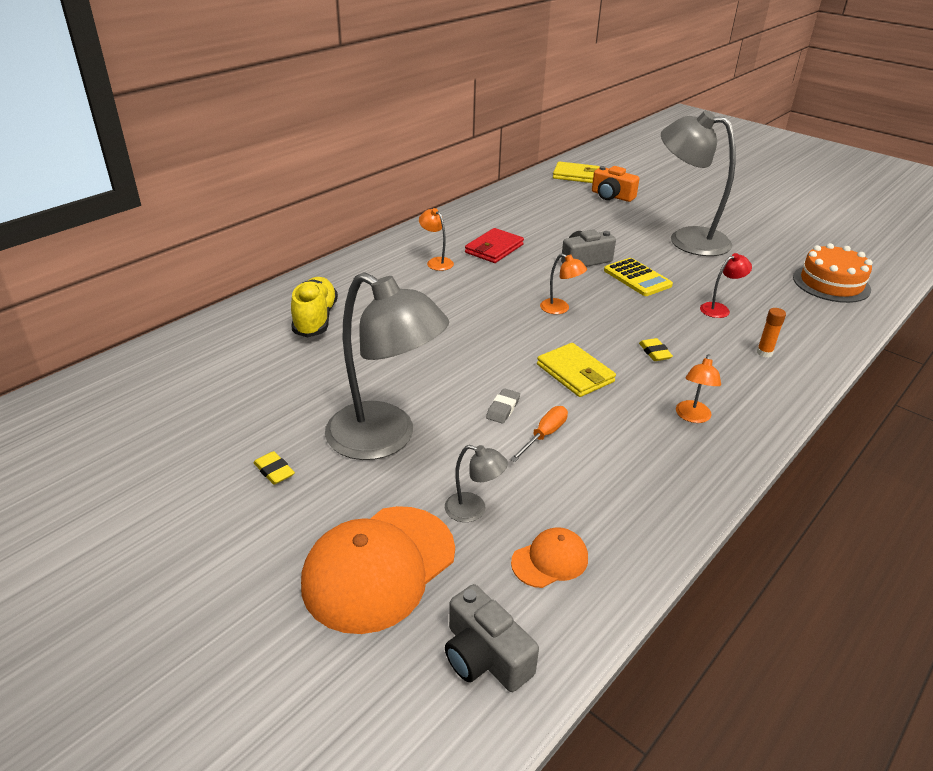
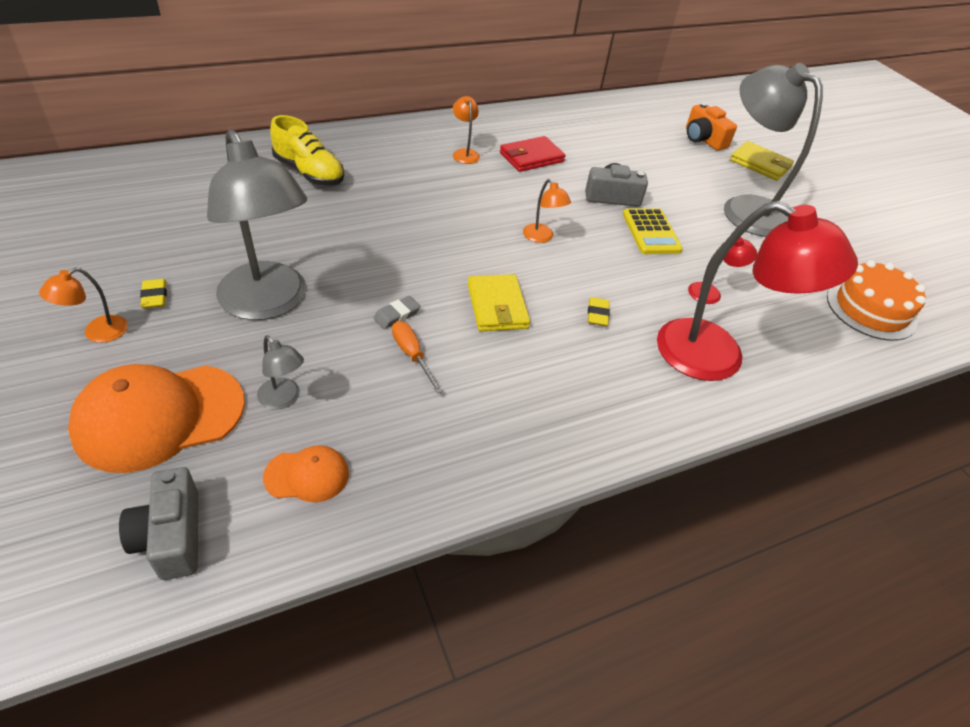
camera: 20 degrees right, 10 degrees up
(315, 319) = (309, 173): yellow shoe -> yellow shoe turned 105 degrees clockwise
(544, 435) = (412, 355): orange screwdriver -> orange screwdriver turned 90 degrees counterclockwise
(576, 175) = (684, 107): yellow wallet -> yellow wallet (760, 164)
(692, 417) = (575, 394): orange lamp -> orange lamp (97, 333)
(764, 353) = (717, 357): orange glue stick -> red lamp

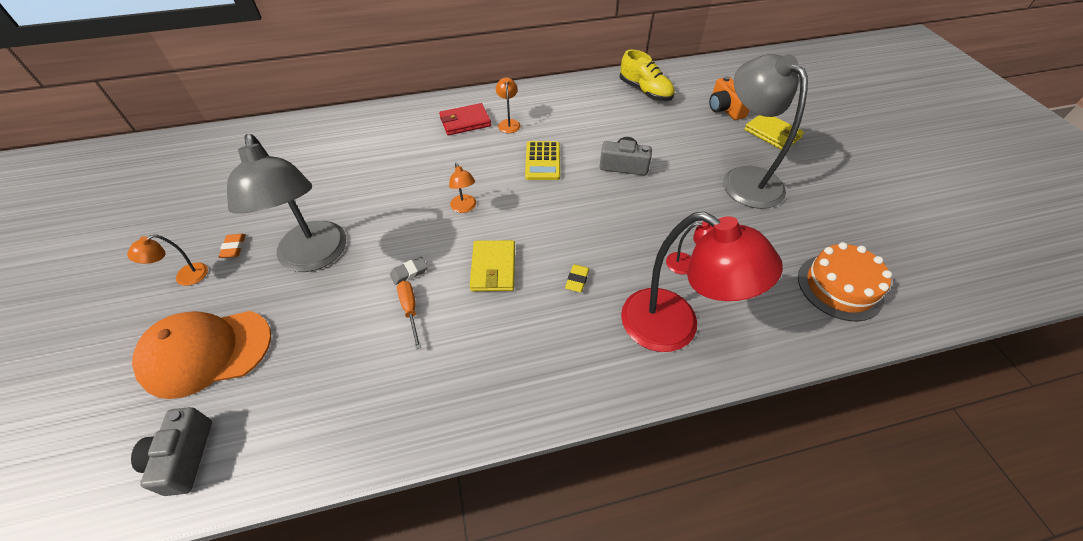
camera: 15 degrees right, 5 degrees up
(155, 296) = (234, 248): yellow eraser -> orange eraser
(283, 399) = (300, 344): grey lamp -> none
(307, 475) = (297, 414): orange cap -> none
(309, 173) = (379, 141): yellow shoe -> yellow shoe (645, 91)
(531, 157) = (564, 127): red wallet -> red wallet (465, 122)
(541, 237) = (550, 204): orange lamp -> orange lamp (465, 208)
(651, 232) = (649, 201): yellow calculator -> yellow calculator (542, 161)

